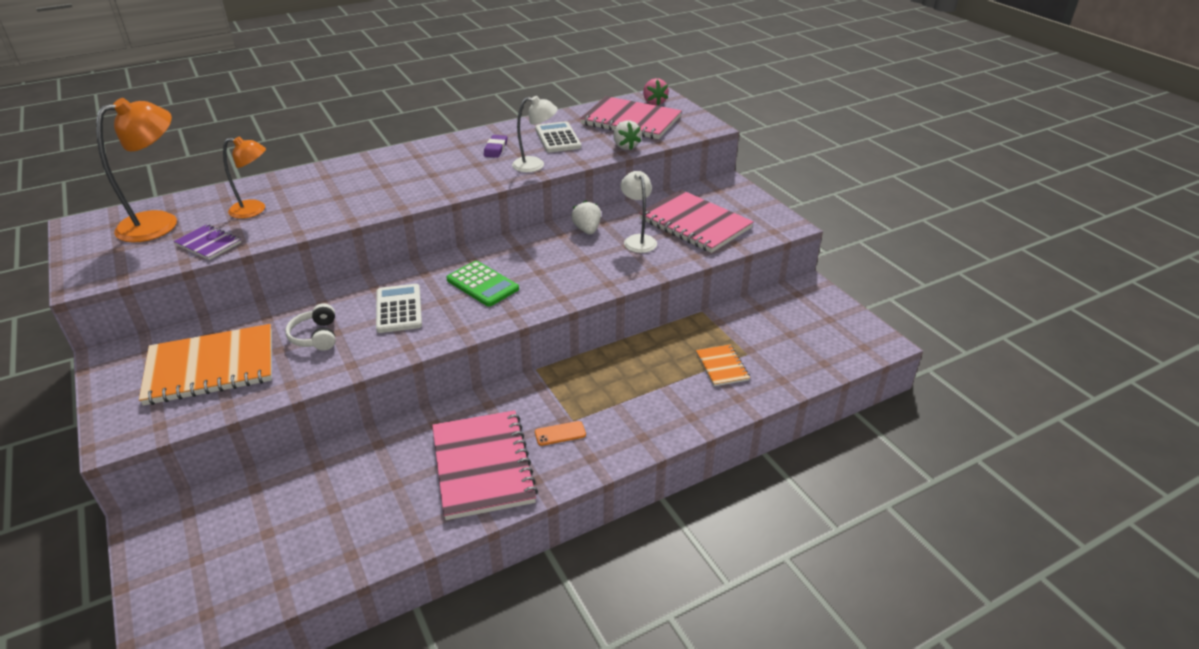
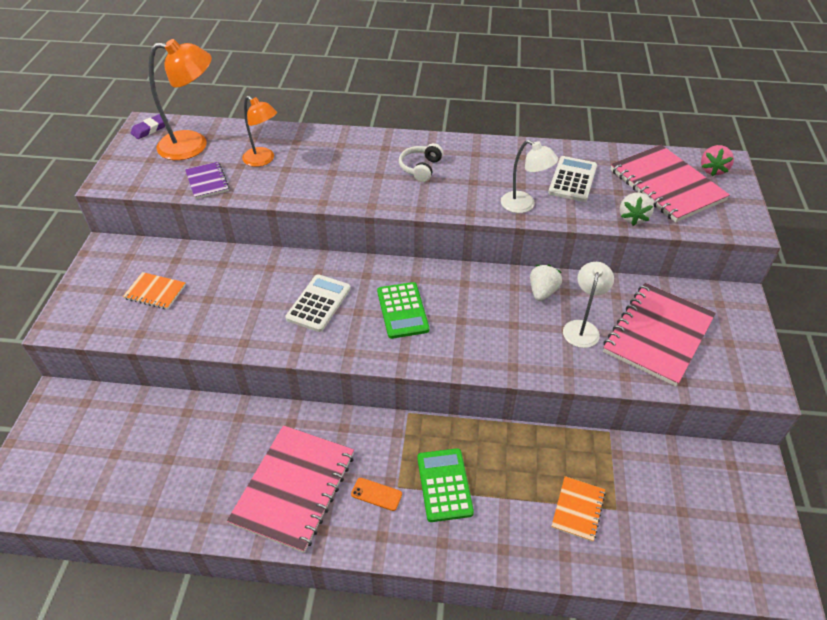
camera: 35 degrees right, 10 degrees up
(211, 367) = (155, 292): orange notebook -> orange notebook, size x0.50
(316, 336) = (241, 300): white headphones -> white headphones (420, 168)
(495, 149) = (503, 170): purple eraser -> purple eraser (150, 129)
(610, 400) = (444, 485): none -> green calculator
(695, 223) = (658, 335): pink notebook -> pink notebook turned 45 degrees clockwise

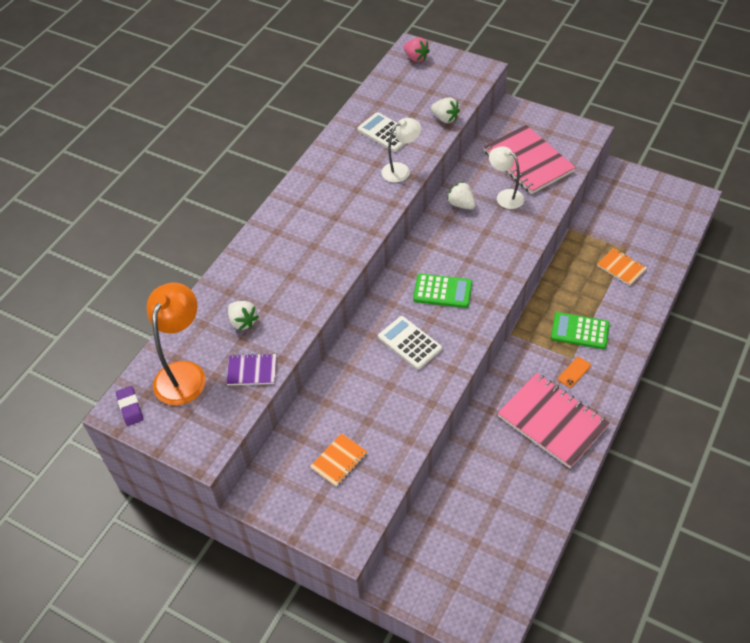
camera: 65 degrees left, 5 degrees up
(263, 160) = (243, 322): orange lamp -> white strawberry
(420, 168) = (319, 216): white headphones -> none
(666, 185) = (420, 87): pink notebook -> none

